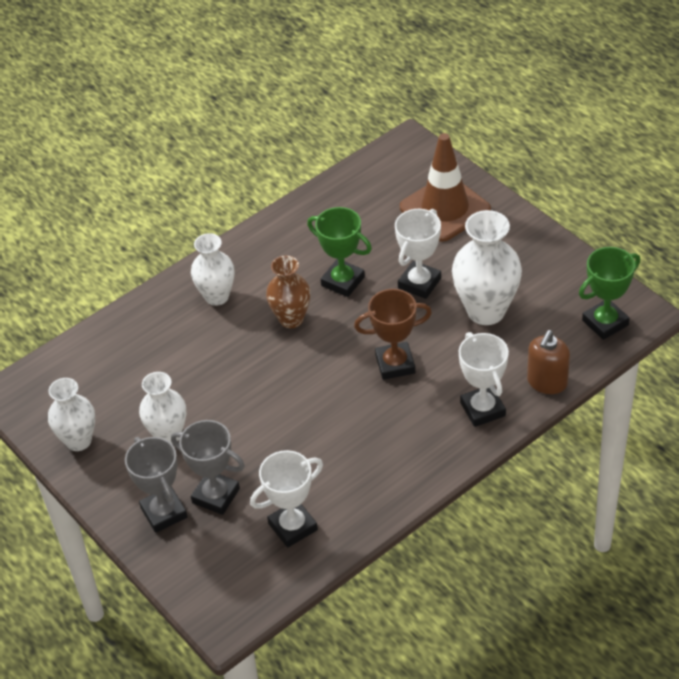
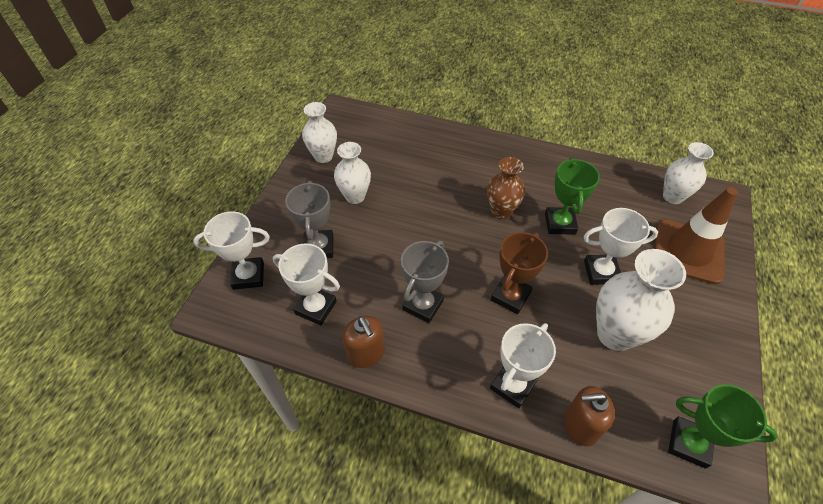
camera: 55 degrees right, 5 degrees up
(164, 512) = (289, 226): grey trophy -> grey trophy (423, 305)
(206, 574) = (248, 276): none -> white trophy
(217, 296) = (487, 163): white vase -> white vase (672, 197)
(375, 505) = (366, 354): none -> brown soap dispenser
(395, 364) = (510, 296): brown trophy -> brown trophy turned 75 degrees clockwise

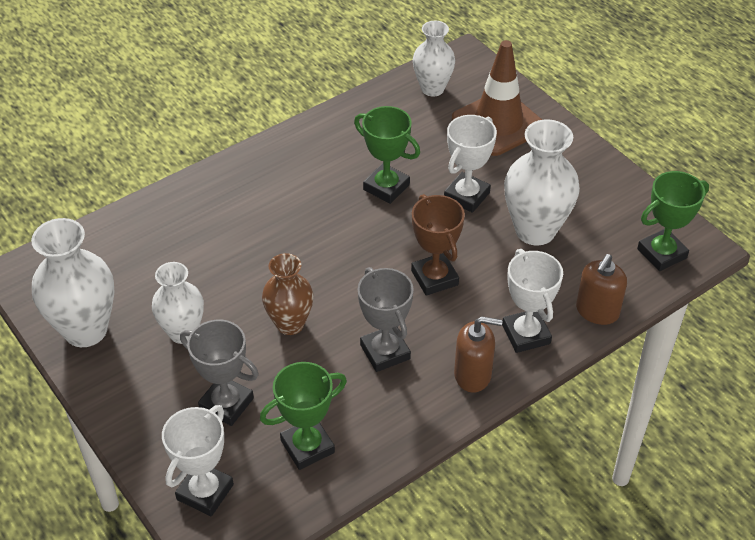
camera: 55 degrees left, 5 degrees down
(316, 307) = (307, 446): white trophy -> green trophy
(323, 156) = (85, 330): white vase -> white vase, size x1.54
(366, 354) = (401, 430): brown soap dispenser -> brown soap dispenser (473, 375)
(501, 211) = (328, 221): brown vase -> brown vase (290, 324)

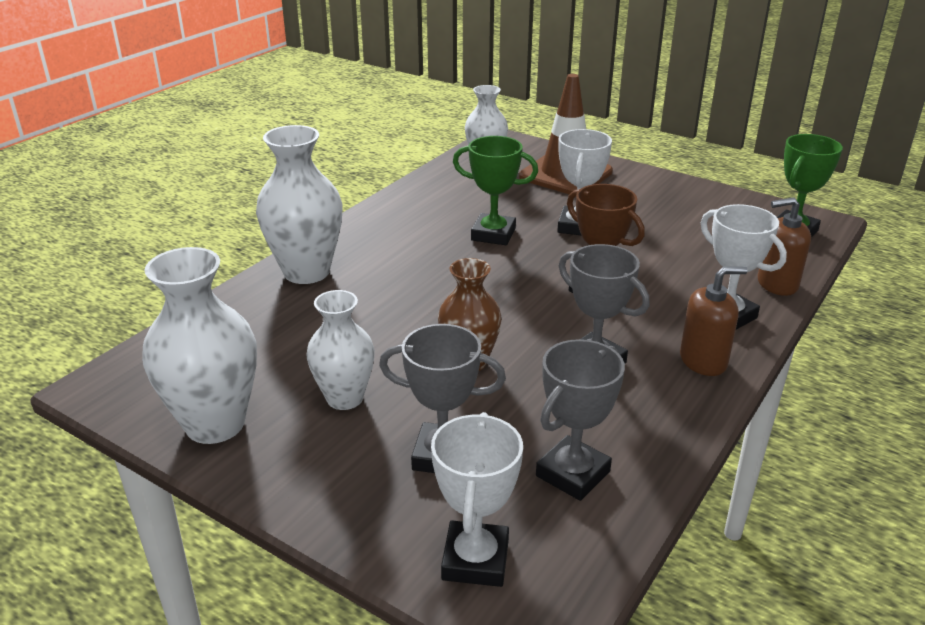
camera: 20 degrees left, 15 degrees down
(307, 446) = (572, 473): green trophy -> grey trophy
(535, 230) = (664, 238): white vase -> white vase (306, 272)
(597, 311) = (777, 284): brown soap dispenser -> brown soap dispenser turned 75 degrees clockwise

